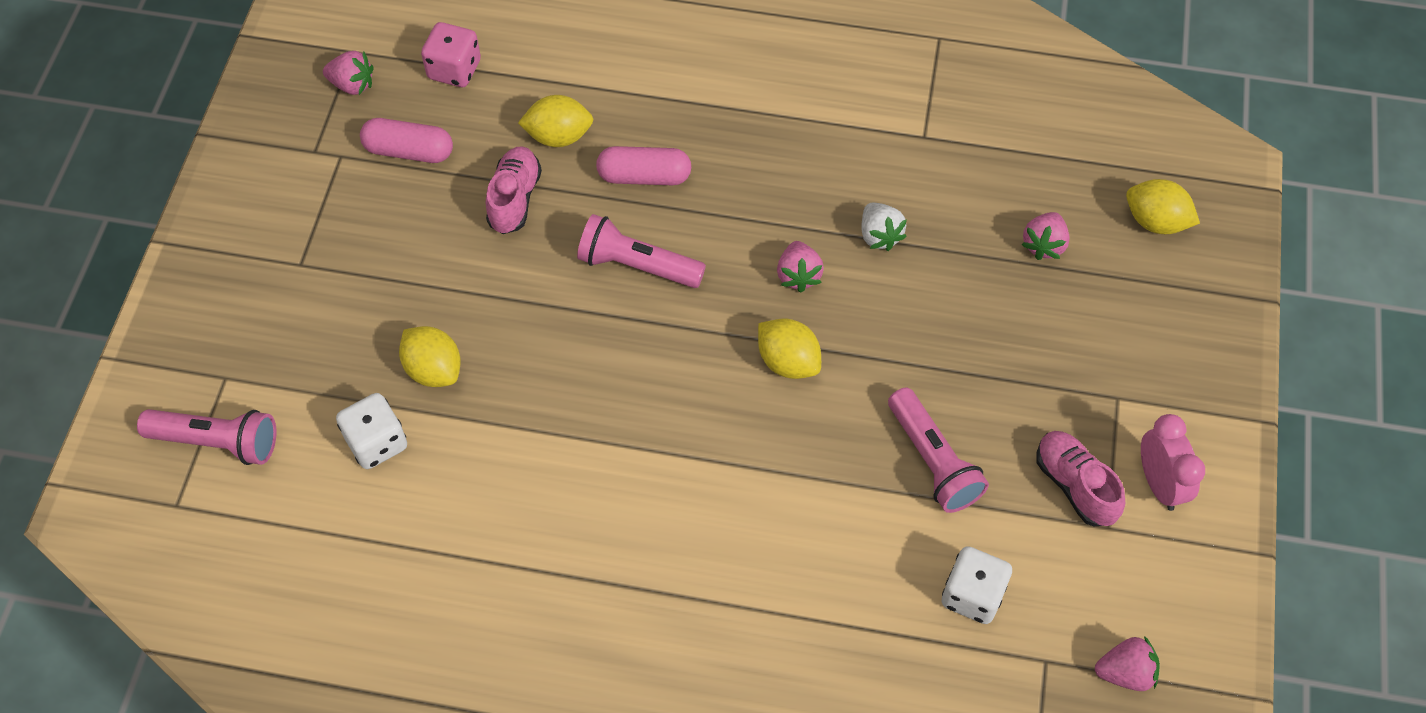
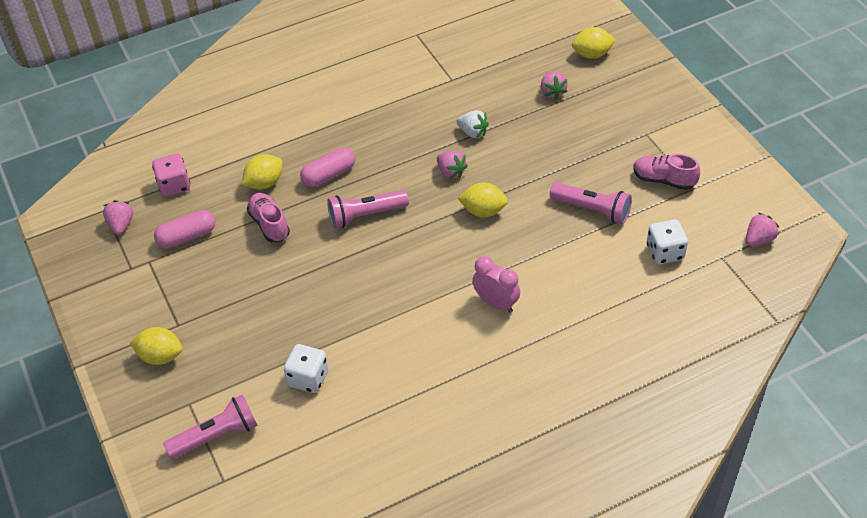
camera: 35 degrees left, 10 degrees down
(352, 85) = (121, 225): pink strawberry -> pink strawberry turned 75 degrees counterclockwise
(434, 370) = (305, 326): yellow lemon -> yellow lemon (160, 356)
(1159, 484) = (698, 157): pink clock -> pink clock (496, 303)

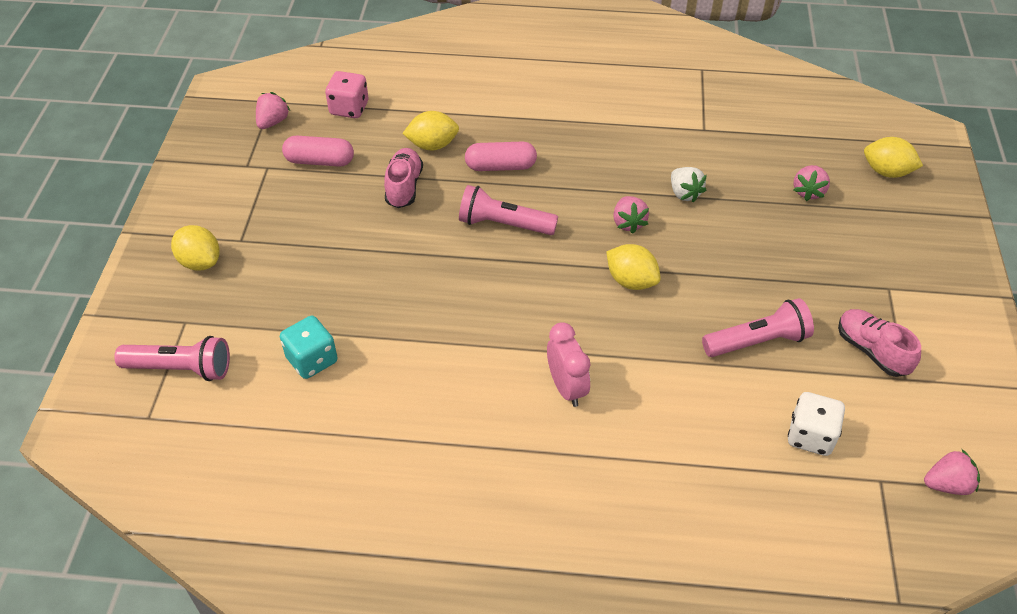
camera: 30 degrees right, 0 degrees up
(308, 378) = (312, 360): white dice -> turquoise dice
(592, 210) = (757, 341): pink flashlight -> pink flashlight turned 75 degrees counterclockwise

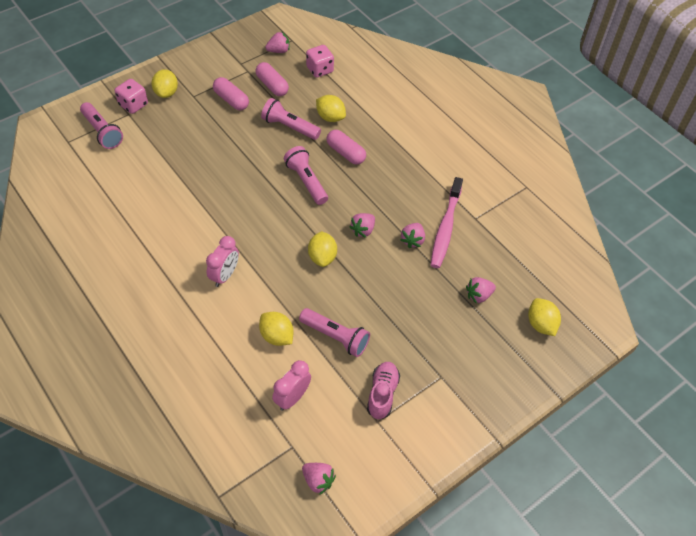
camera: 45 degrees right, 5 degrees up
(176, 307) = (133, 105): none -> pink dice
(295, 210) = (231, 100): none -> pink capsule
(312, 360) = (149, 171): turquoise dice -> none
(404, 187) = (289, 127): pink shoe -> pink flashlight
(684, 193) = (412, 240): white strawberry -> pink strawberry
(694, 158) = (445, 228): none -> pink toothbrush
(707, 394) = (277, 336): none -> yellow lemon
(810, 436) = (292, 398): white dice -> pink clock

